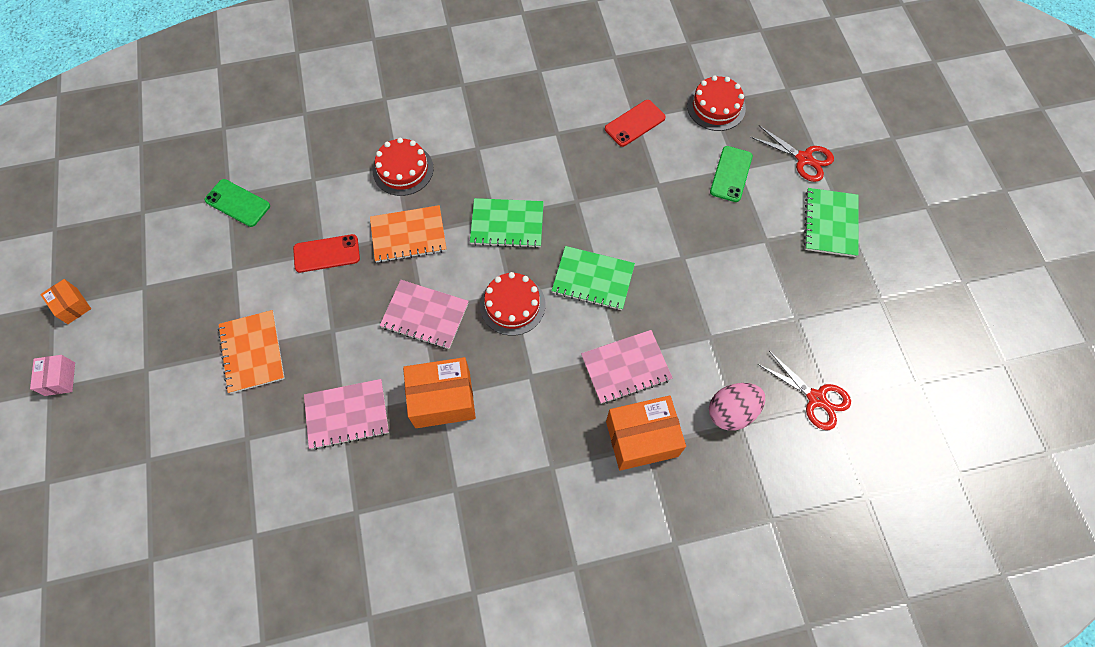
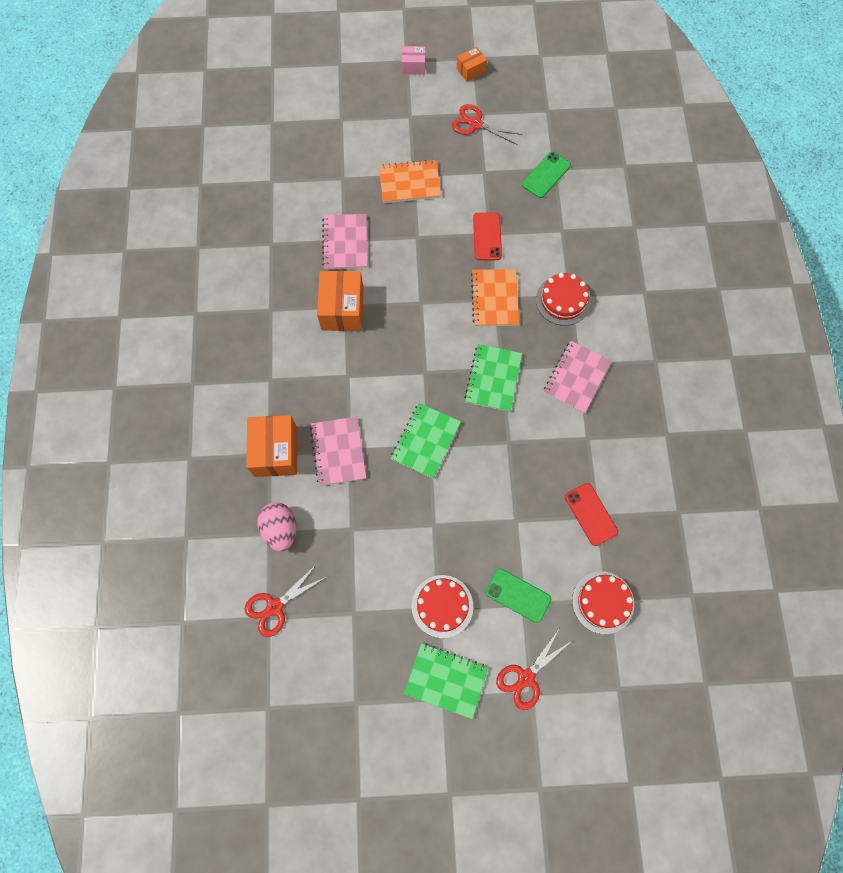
camera: 100 degrees right, 5 degrees up
(160, 288) = (475, 124): none -> red scissors
(425, 315) = (417, 304): pink notebook -> pink notebook (576, 377)
(512, 305) = (413, 371): red cake -> red cake (442, 606)

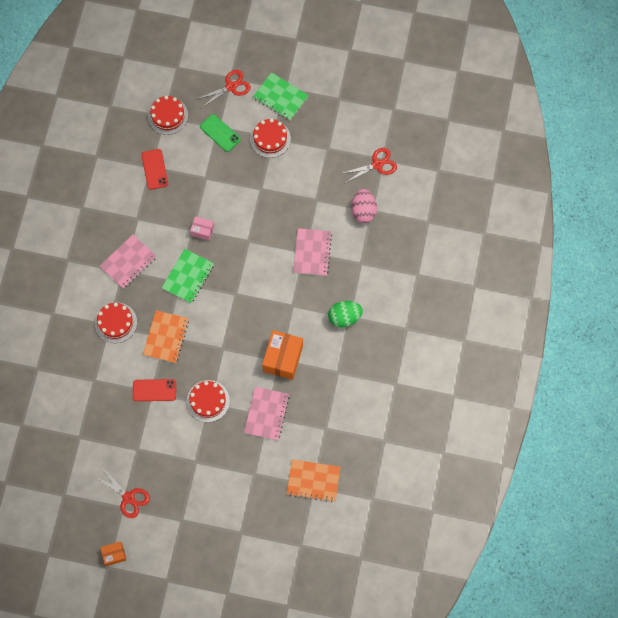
camera: 165 degrees left, 0 degrees up
(276, 377) = (344, 317): none -> green egg
(276, 451) = (355, 264): orange box -> none
(409, 183) = (200, 455): orange notebook -> orange notebook (313, 481)
(413, 66) = (162, 572): pink box -> pink box (202, 231)
(419, 240) = (208, 401): none -> red cake
(425, 441) = (249, 244): green notebook -> none
(487, 236) = (154, 390): red phone -> red phone turned 75 degrees clockwise
(546, 175) = (88, 433): green phone -> none

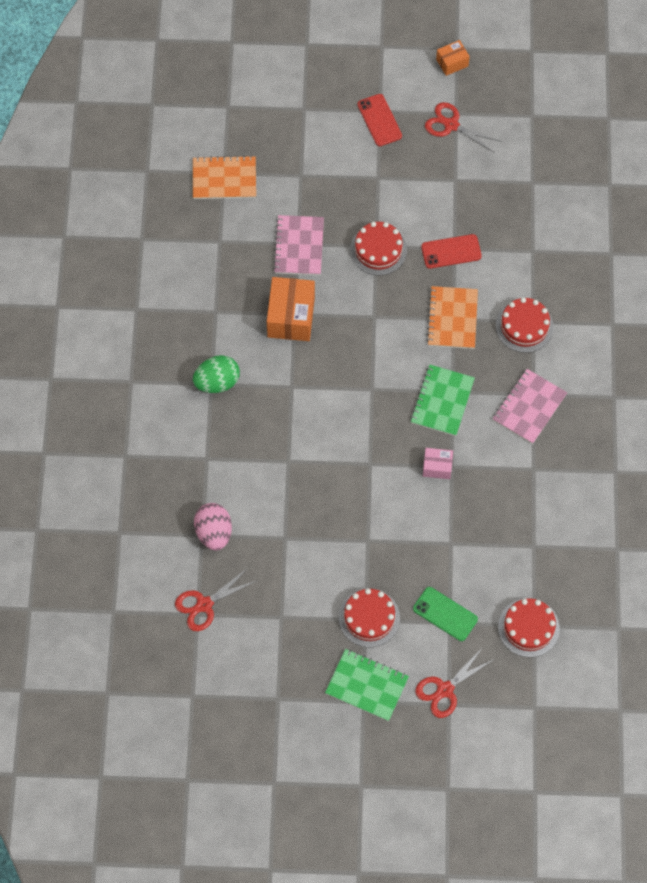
camera: 170 degrees right, 5 degrees down
(154, 169) = (527, 543): red phone -> red phone (379, 120)
(312, 252) = (277, 462): pink notebook -> none

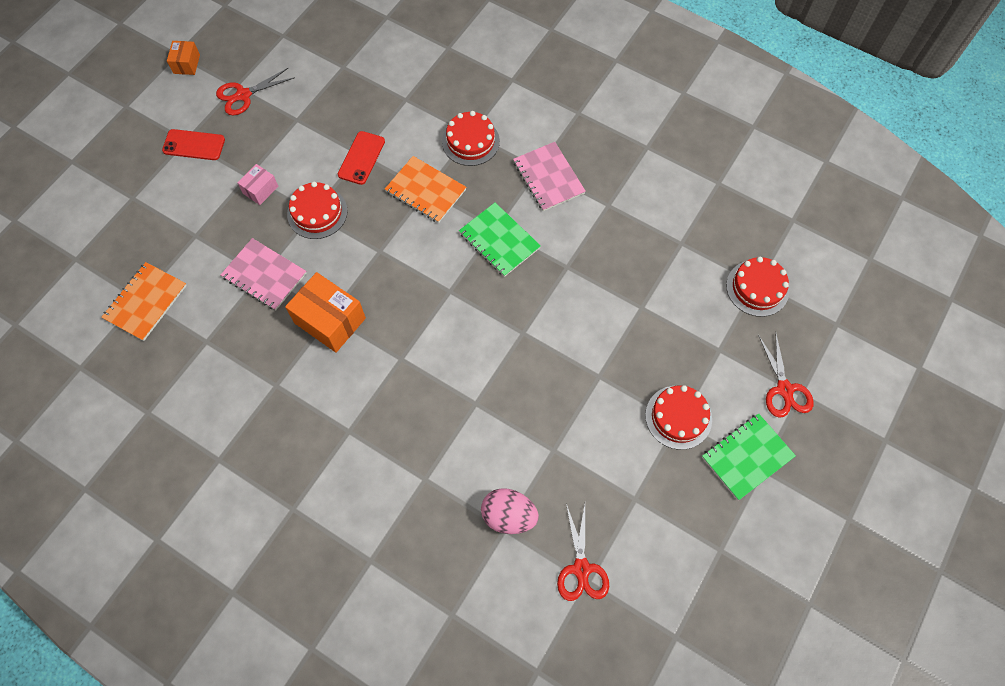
camera: 60 degrees left, 0 degrees up
(217, 382) = (350, 424): green egg -> none
(437, 467) = (560, 278): pink box -> pink box (260, 190)
(445, 614) = (709, 349): green phone -> none

